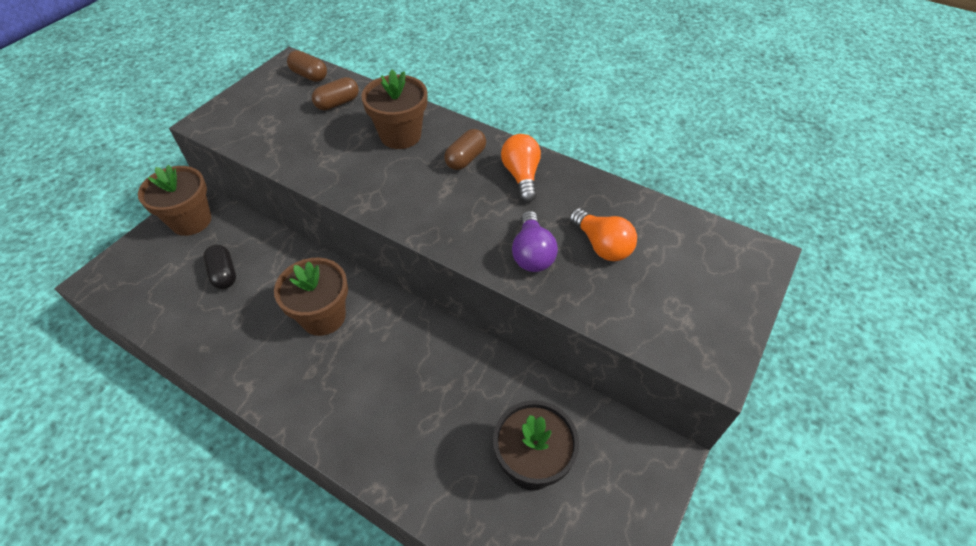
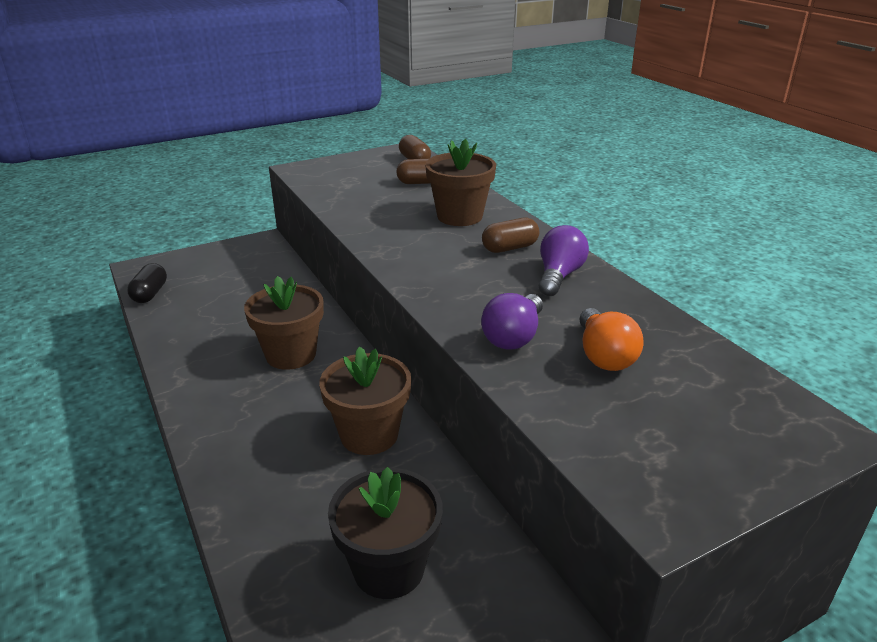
camera: 30 degrees right, 20 degrees down
(191, 221) = (246, 252): brown flower pot -> brown flower pot (369, 435)
(224, 274) = (237, 295): black capsule -> black capsule (150, 294)
(521, 176) = (559, 276): orange light bulb -> purple light bulb

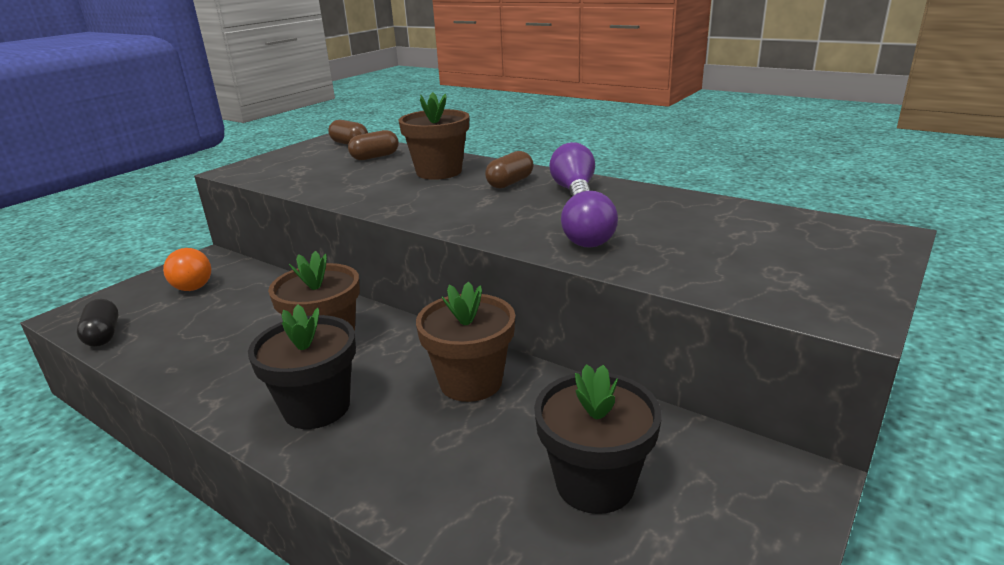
camera: 25 degrees left, 5 degrees down
(242, 413) = (317, 407): none -> black flower pot
(604, 356) = (674, 231): orange light bulb -> orange light bulb (191, 284)

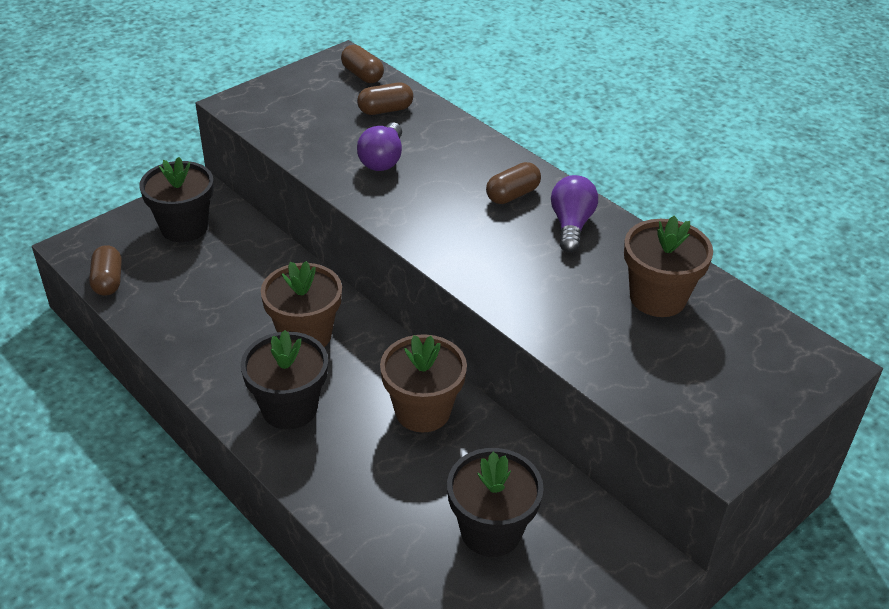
camera: 10 degrees right, 15 degrees up
(103, 335) = (108, 281): black capsule -> brown capsule
(191, 284) = (184, 227): orange light bulb -> black flower pot
(439, 172) = (446, 156): brown flower pot -> brown flower pot (657, 298)
(587, 238) = (553, 304): purple light bulb -> purple light bulb (383, 160)

